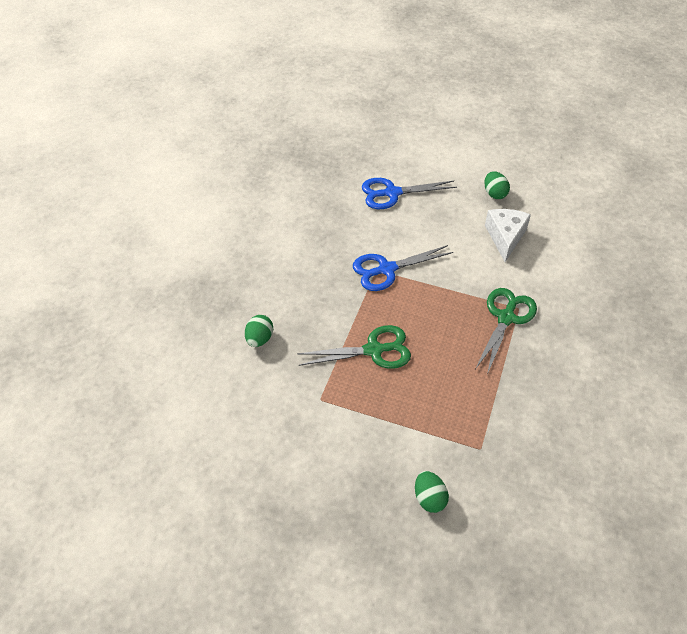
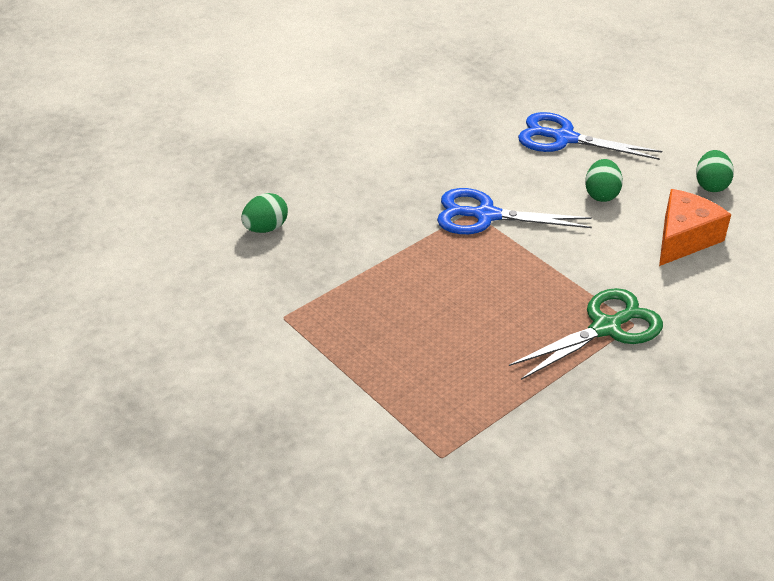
camera: 30 degrees right, 10 degrees down
(373, 350) = (393, 293): green scissors -> none
(429, 498) = (326, 480): green egg -> green egg (601, 194)
(505, 237) = (684, 239): white cheese -> orange cheese

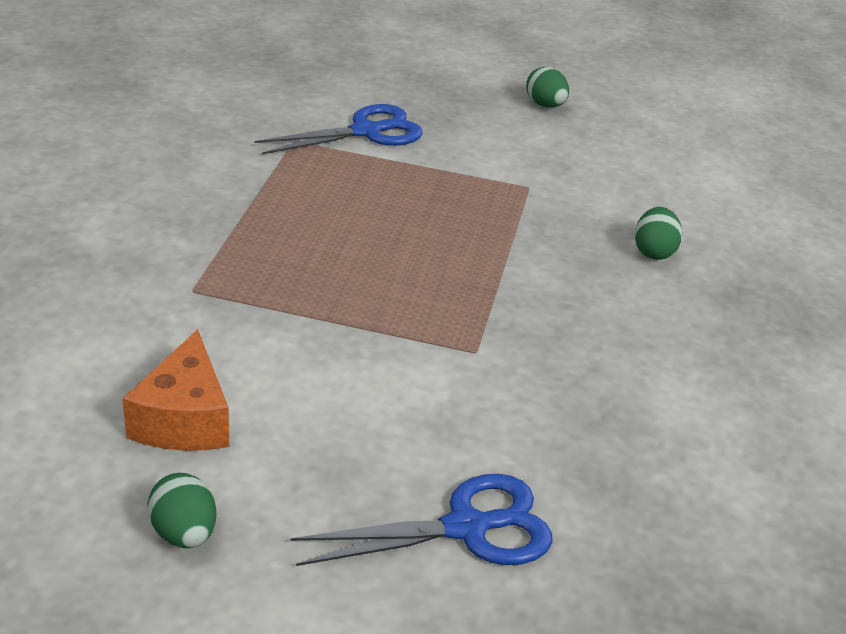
camera: 140 degrees right, 5 degrees down
(486, 215) = (454, 353): blue scissors -> blue scissors (365, 132)
(601, 194) = (337, 444): green egg -> green egg (545, 105)
(605, 328) = (221, 276): green scissors -> none

